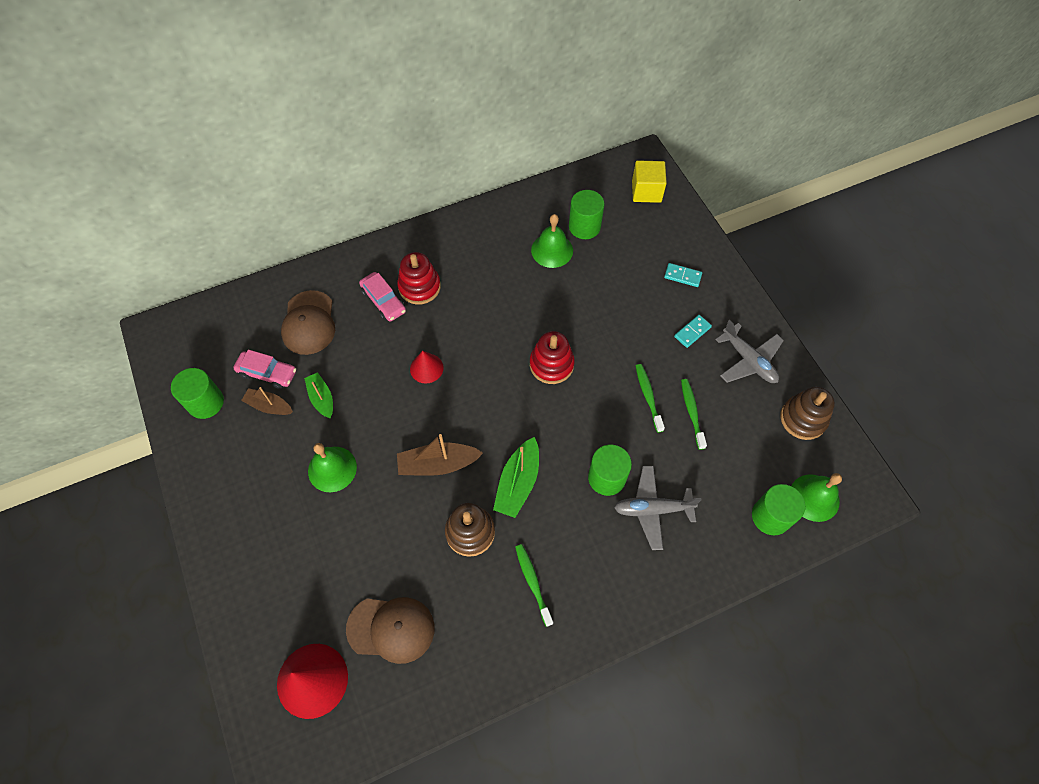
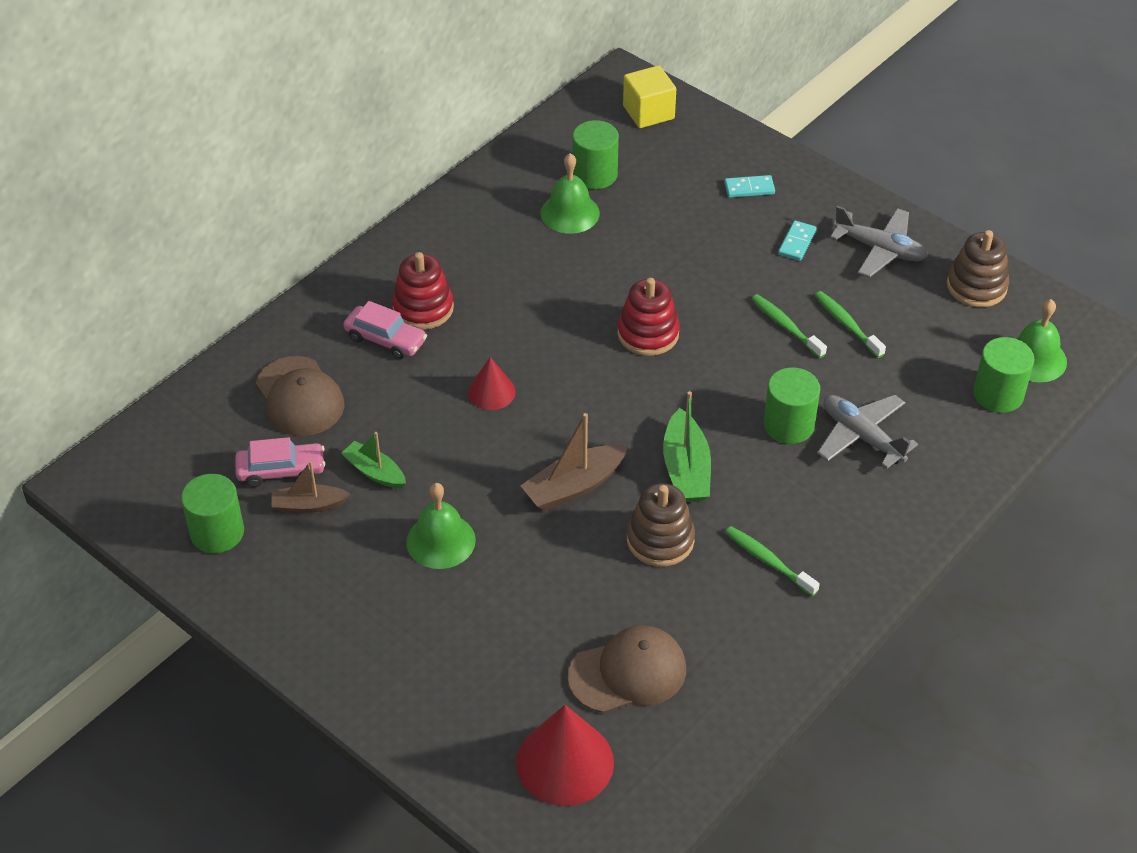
camera: 25 degrees left, 15 degrees down
(652, 509) = (862, 436): grey plane -> grey plane turned 75 degrees clockwise

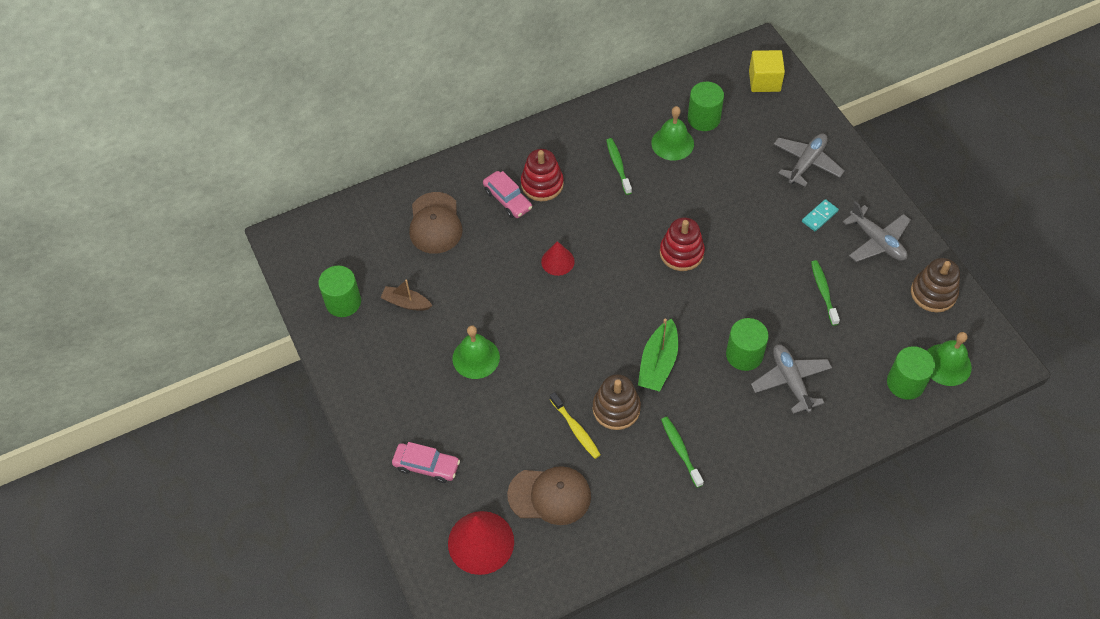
camera: 25 degrees right, 10 degrees up
(281, 471) = (400, 272): pink car -> pink car (426, 466)
(374, 472) = (457, 293): green boat -> none
(574, 486) = (578, 349): brown boat -> none
(620, 582) = (576, 429): none -> yellow toothbrush
(749, 188) = (806, 163): turquoise domino -> grey plane
(786, 326) = (779, 279): green toothbrush -> green toothbrush (618, 165)

